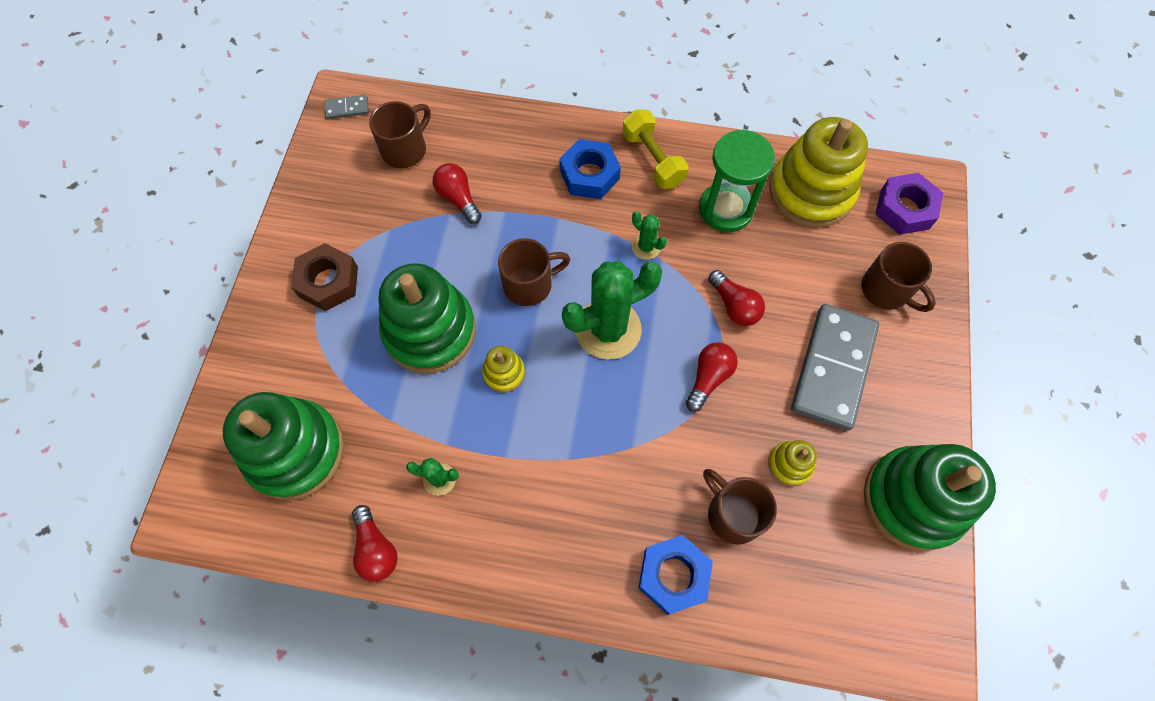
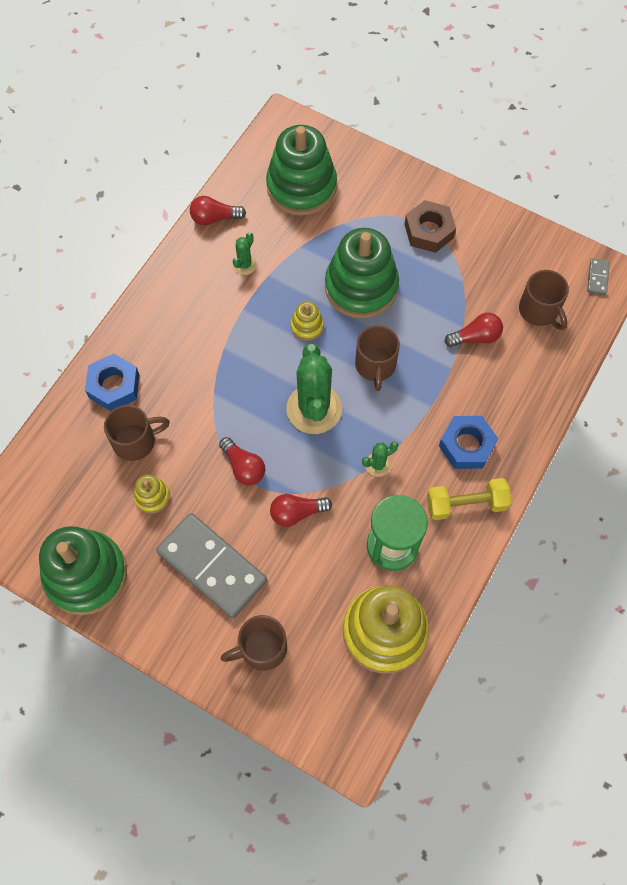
camera: 110 degrees right, 0 degrees up
(904, 209) = (335, 710): purple nut -> none

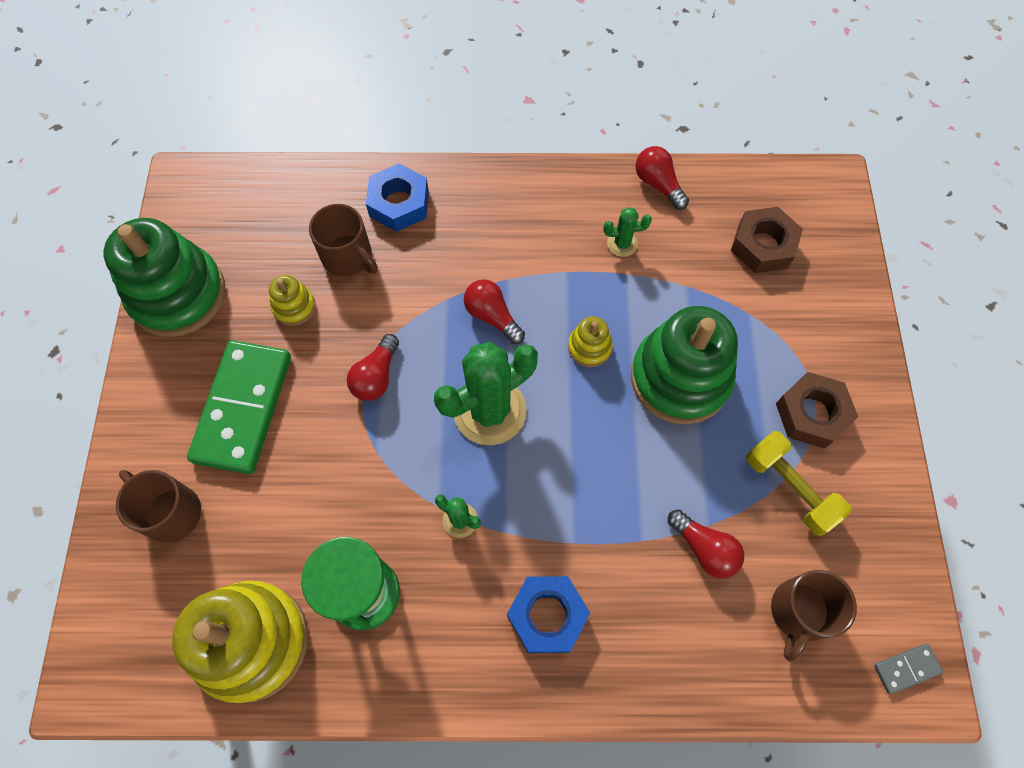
camera: 60 degrees right, 0 degrees up
(212, 566) = (243, 408): grey domino -> green domino
(297, 513) = (351, 462): red light bulb -> red light bulb (492, 316)
(301, 187) = (763, 245): green stacking toy -> brown nut
(375, 366) = (587, 449): brown mug -> none
(466, 504) = (466, 657): yellow dumbbell -> yellow dumbbell (789, 488)

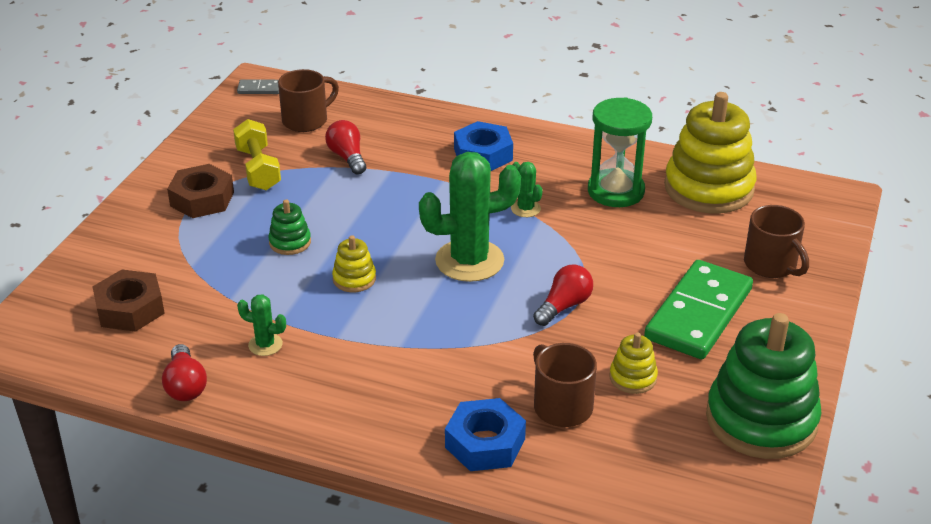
camera: 160 degrees left, 30 degrees down
(492, 316) = (432, 321): red light bulb -> none
(680, 378) = (290, 242): green stacking toy -> green stacking toy, size x0.45

